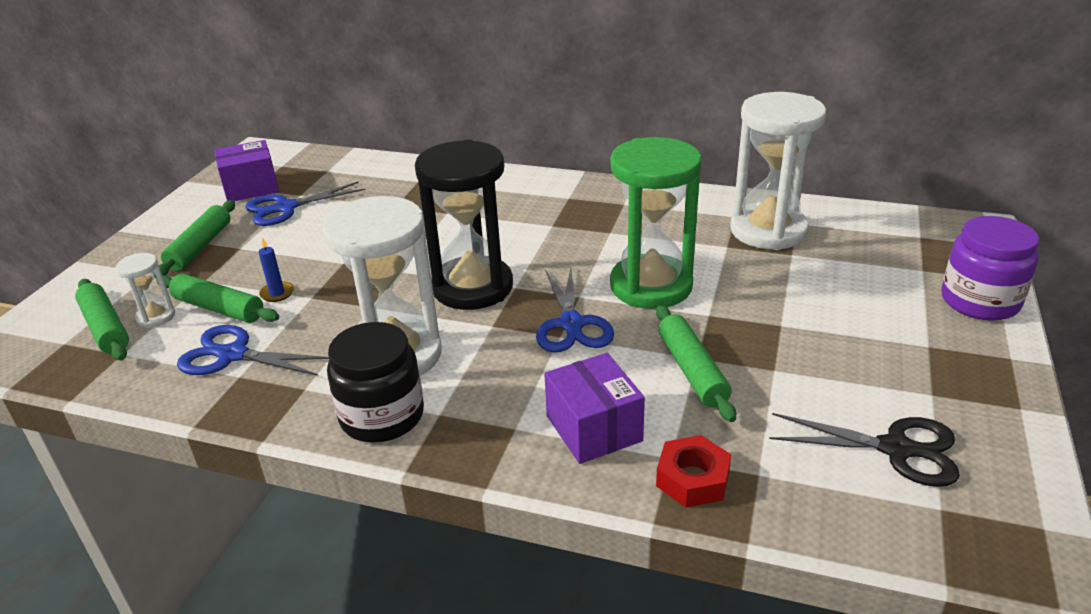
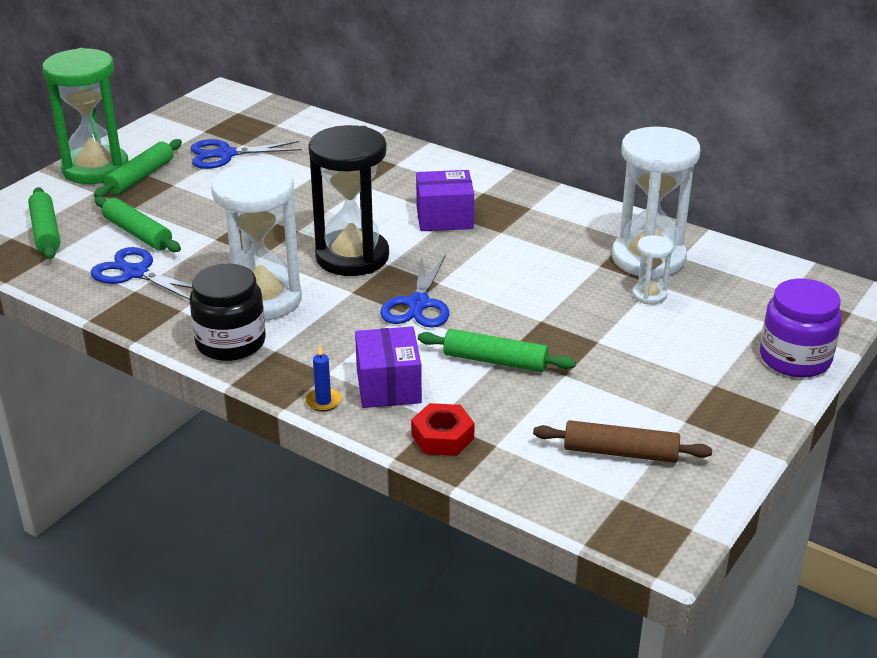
camera: 15 degrees right, 0 degrees up
(156, 317) = (86, 230): white hourglass -> white hourglass (649, 295)
(251, 187) = (203, 129): purple box -> purple box (444, 218)
(277, 293) = (189, 230): blue candle -> blue candle (323, 401)
(651, 286) = (506, 286): green hourglass -> green hourglass (95, 169)
(692, 371) = (495, 361): green rolling pin -> green rolling pin turned 75 degrees counterclockwise
(896, 449) = (620, 452): black scissors -> brown rolling pin

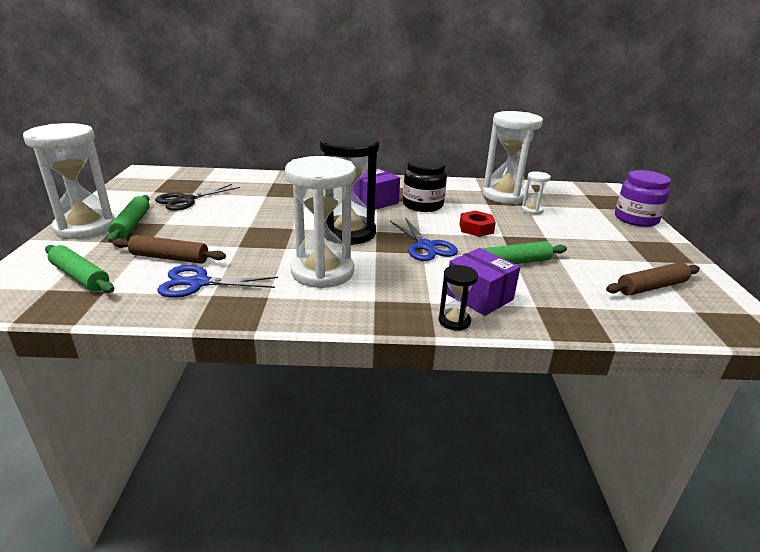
camera: 35 degrees left, 5 degrees down
(95, 169) = (85, 227): green hourglass -> white hourglass
(138, 233) = (170, 258): green rolling pin -> brown rolling pin
(225, 154) = (186, 200): blue scissors -> black scissors
(230, 342) = (335, 306): black jar -> black jar (423, 205)
(323, 401) = (454, 321): blue candle -> black hourglass
(442, 437) = (556, 315): red nut -> red nut (476, 228)

